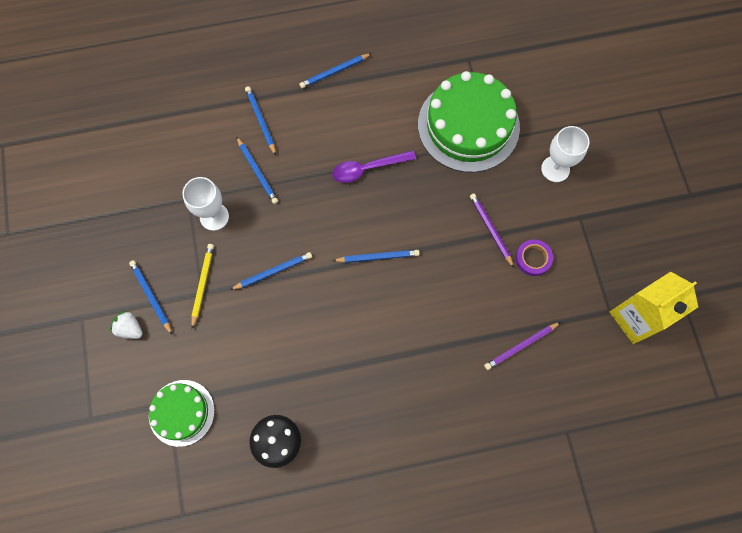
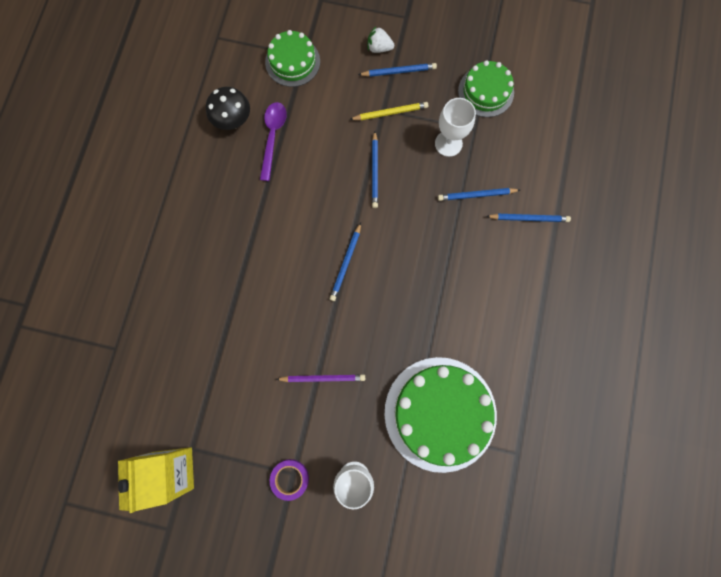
camera: 115 degrees right, 5 degrees up
(130, 328) = (379, 48): white strawberry -> white strawberry turned 135 degrees counterclockwise
(142, 205) = (486, 91): none -> green cake
(202, 284) = (390, 113): yellow pencil -> yellow pencil turned 45 degrees counterclockwise
(334, 72) = (556, 309): blue pencil -> none
(367, 168) = (436, 293): purple spoon -> purple spoon (273, 137)
(521, 346) = (204, 348): purple pencil -> none
(533, 258) = (276, 403): purple tape -> purple tape (289, 479)

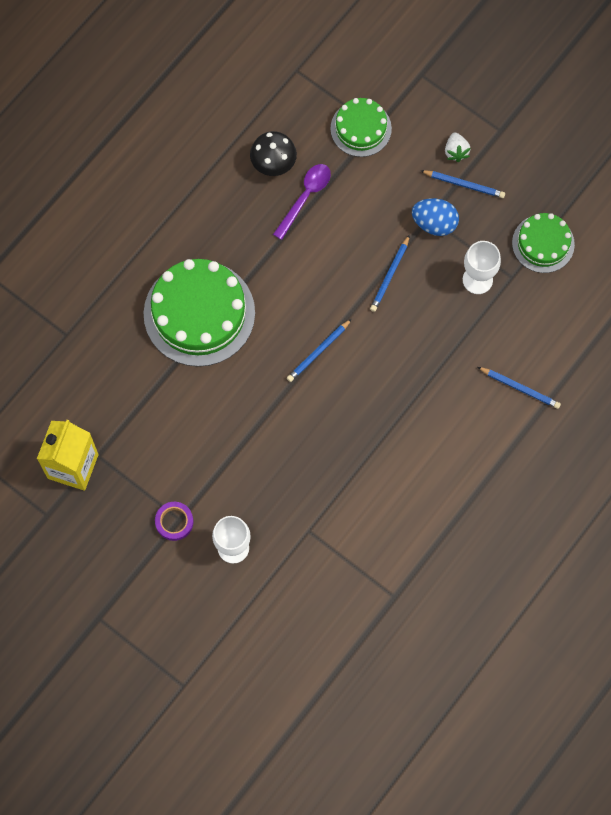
camera: 25 degrees right, 5 degrees down
(322, 378) = (246, 447): purple pencil -> none
(379, 48) = (456, 151): white strawberry -> white strawberry turned 135 degrees counterclockwise
(390, 113) = (434, 223): yellow pencil -> blue egg
(440, 413) = (340, 528): green cake -> green cake (199, 313)
(476, 195) = (479, 343): blue pencil -> none

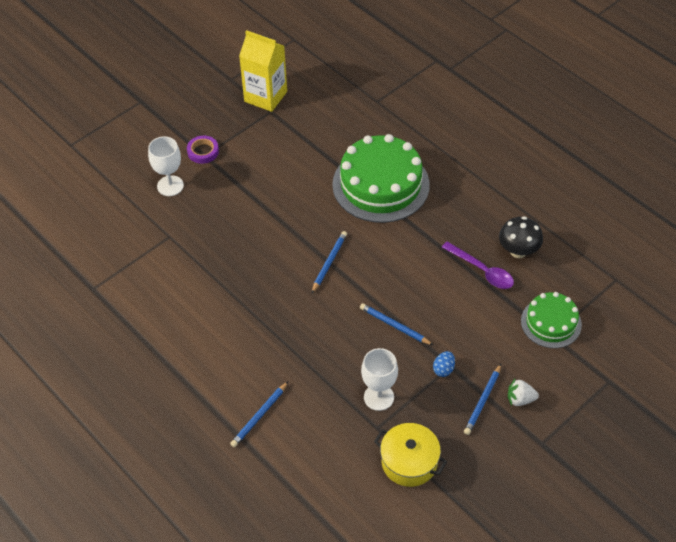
camera: 100 degrees right, 20 degrees down
(318, 352) = (329, 262): blue pencil -> blue pencil turned 60 degrees clockwise
(434, 223) = (443, 369): blue egg -> blue egg, size x0.58
(543, 243) = (409, 462): green cake -> yellow pot

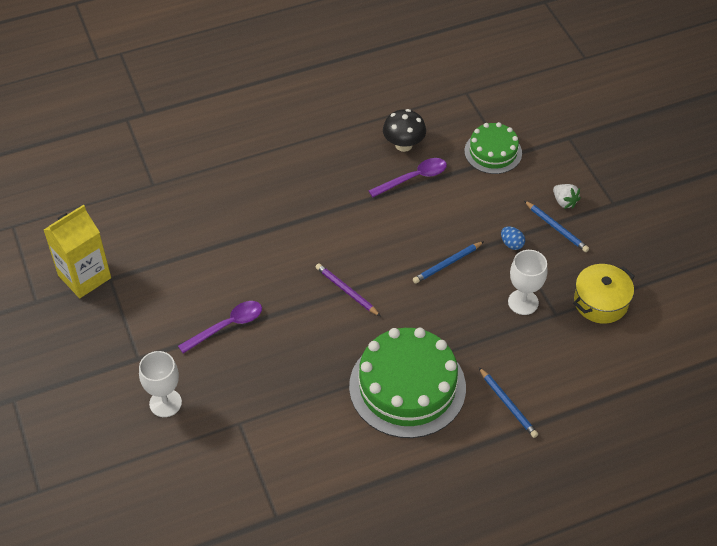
camera: 70 degrees left, 0 degrees up
(203, 152) = (132, 358): purple tape -> none
(257, 197) = (227, 326): none -> purple spoon
(329, 262) = (346, 291): blue pencil -> purple pencil
(381, 185) = (268, 218): green cake -> green cake (407, 387)
(520, 399) = (564, 202): white strawberry -> white strawberry turned 60 degrees counterclockwise

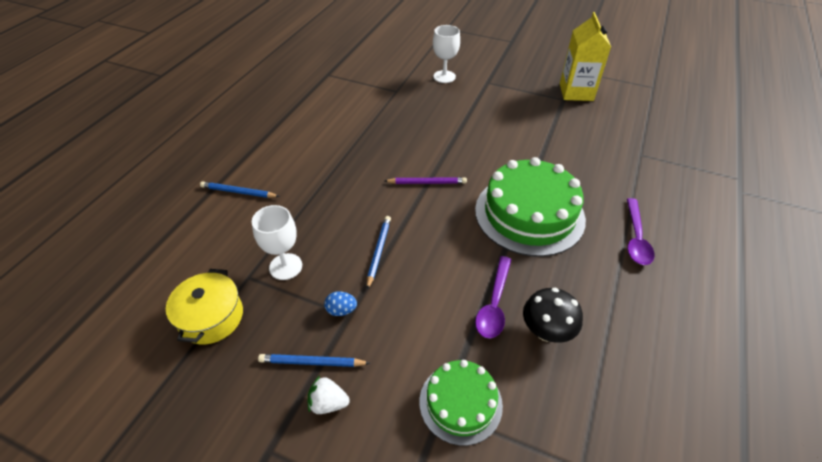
camera: 135 degrees right, 5 degrees down
(227, 326) = (468, 120): purple spoon -> purple spoon (636, 238)
(407, 387) = (320, 160): green cake -> green cake (529, 214)

